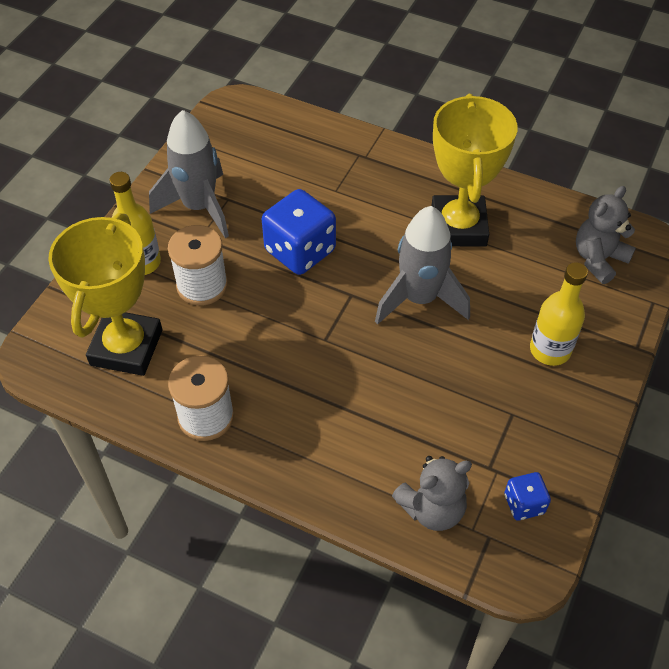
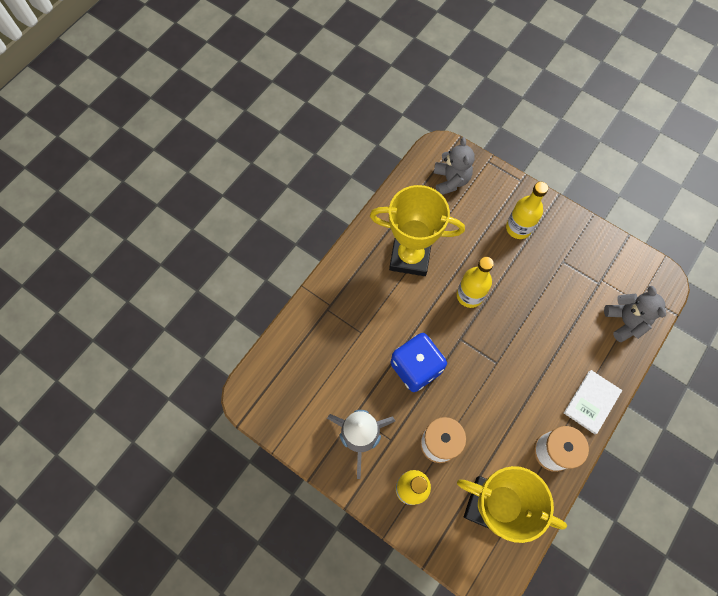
camera: 80 degrees left, 15 degrees up
(287, 464) = (591, 402): none -> white book
(419, 299) = (469, 295): grey rocket -> yellow bottle
(524, 504) = (623, 270): blue dice -> none
(598, 259) = (450, 180): grey teddy bear -> grey teddy bear turned 150 degrees counterclockwise

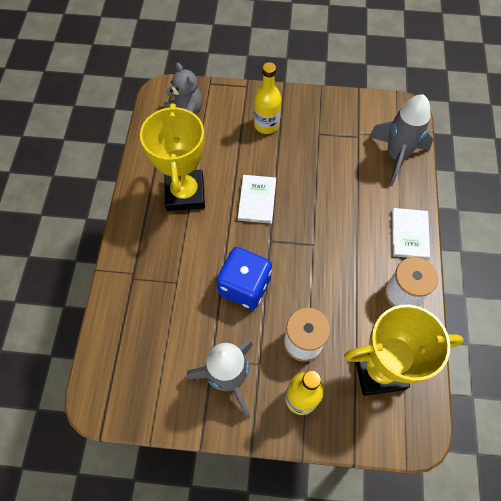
camera: 30 degrees left, 5 degrees down
(410, 257) = (185, 193): yellow trophy -> yellow trophy turned 75 degrees counterclockwise
(469, 295) = (257, 200): yellow bottle -> white book
(625, 321) = (396, 156): grey teddy bear -> grey rocket

